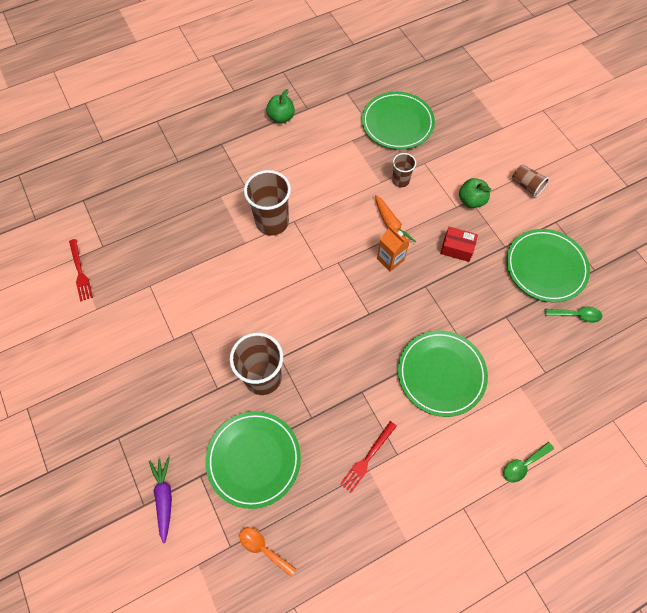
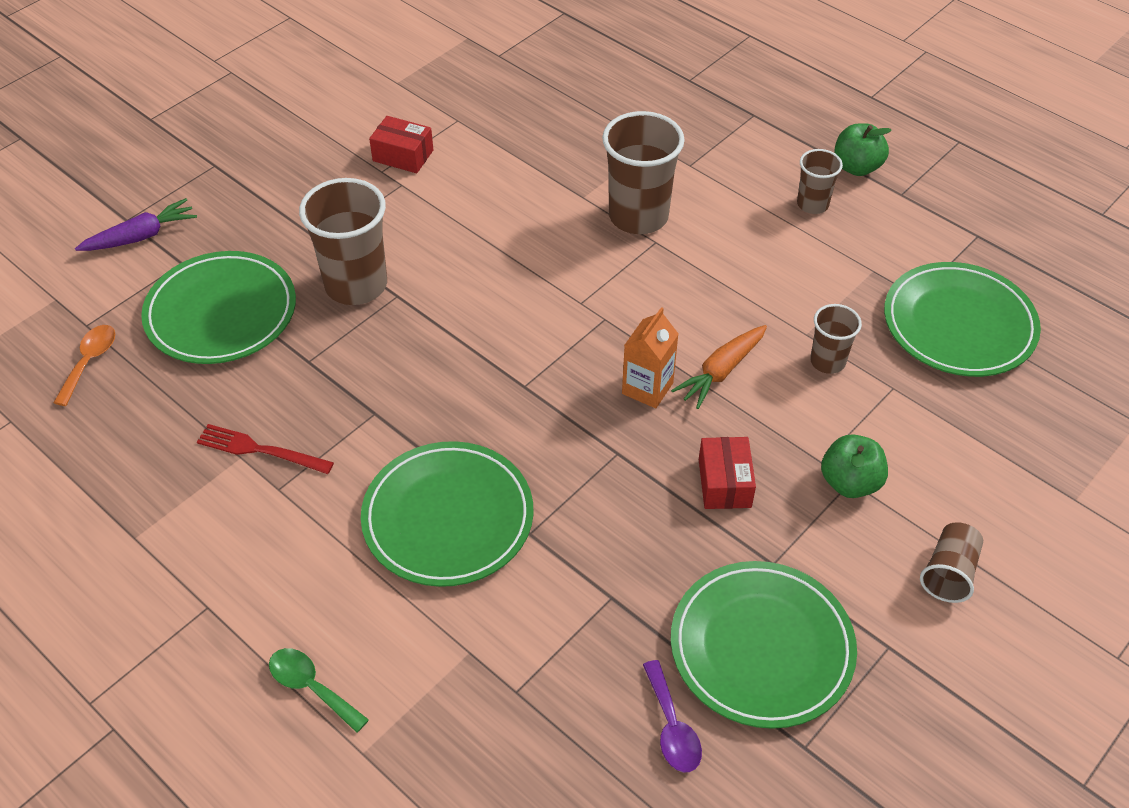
camera: 70 degrees right, 15 degrees down
(80, 272) = (447, 49): red fork -> none
(166, 323) = (403, 156): none -> red box
(298, 145) = (812, 204): none -> brown cup
(576, 315) = (672, 727): green spoon -> purple spoon

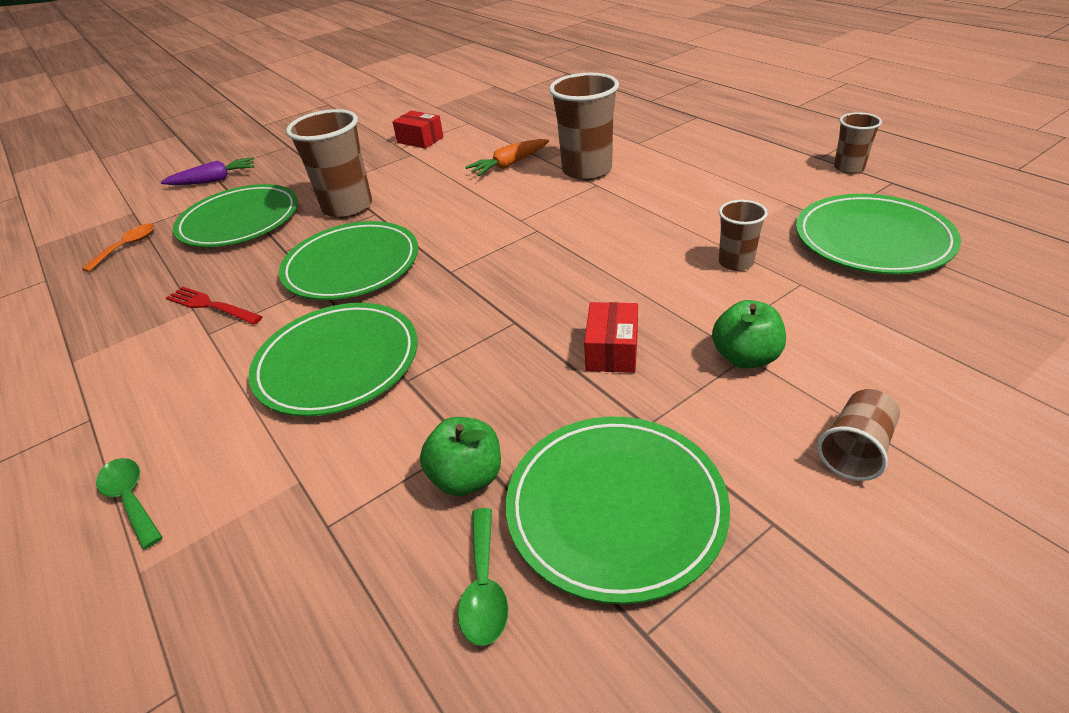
camera: 15 degrees right, 10 degrees down
(404, 382) = (352, 266): none -> green plate
(647, 388) = (558, 276): orange carton -> none
(672, 727) = (484, 587): purple spoon -> green spoon
(721, 371) = (631, 267): orange carrot -> orange carrot (509, 165)
(812, 204) = (738, 163): brown cup -> brown cup (848, 168)
(856, 167) = (780, 143): green apple -> green apple (467, 477)

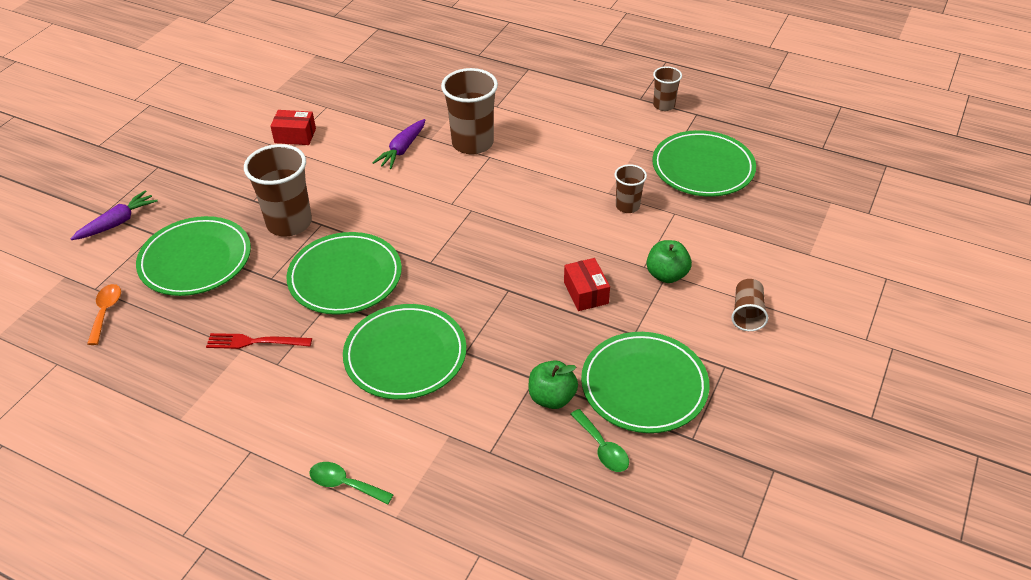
camera: 30 degrees left, 5 degrees up
(509, 165) = (402, 149): orange carrot -> purple carrot

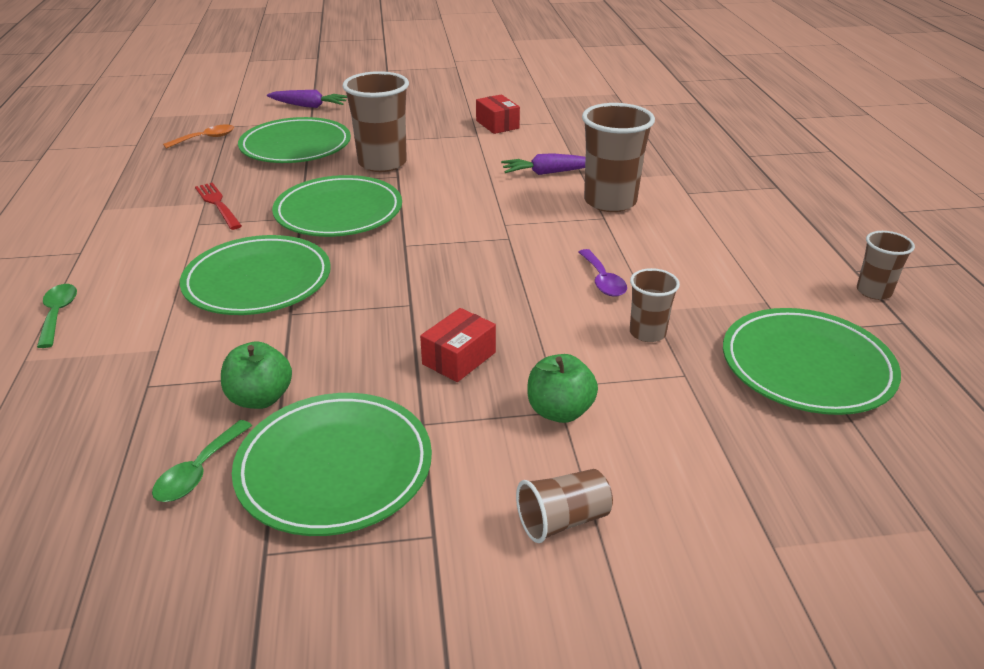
camera: 55 degrees right, 10 degrees down
(560, 195) = (602, 280): none -> purple spoon

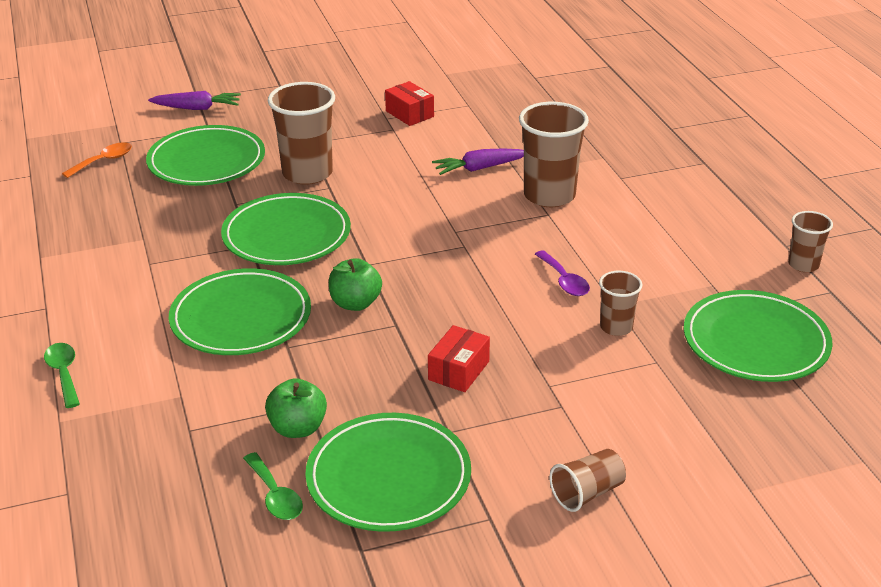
camera: 10 degrees left, 0 degrees up
(199, 471) = (275, 495): green spoon -> green spoon turned 45 degrees counterclockwise
(218, 204) = (158, 239): red fork -> none
(559, 411) = (560, 406): green apple -> green apple (355, 303)

